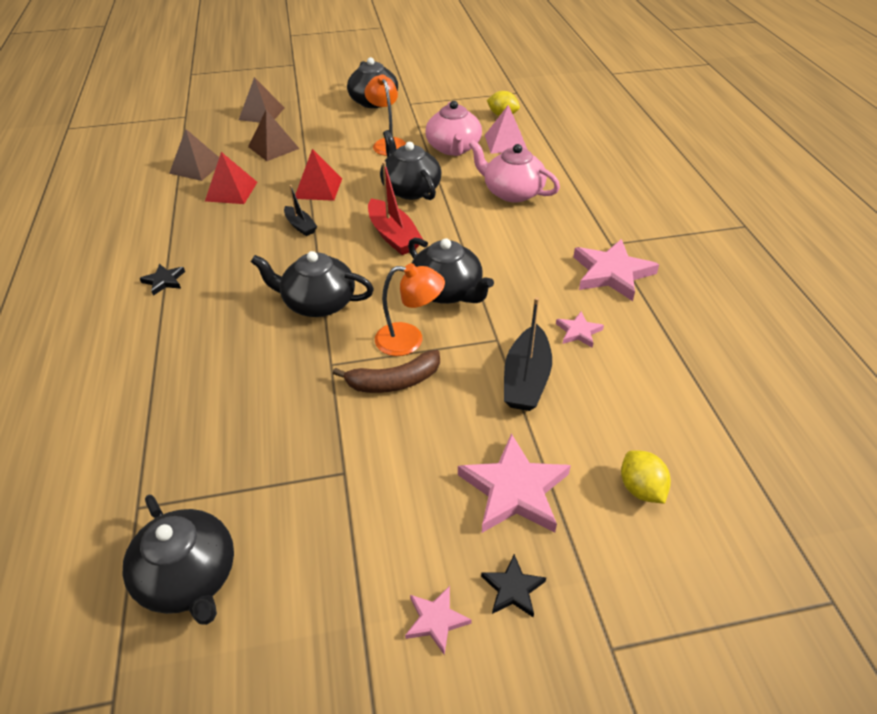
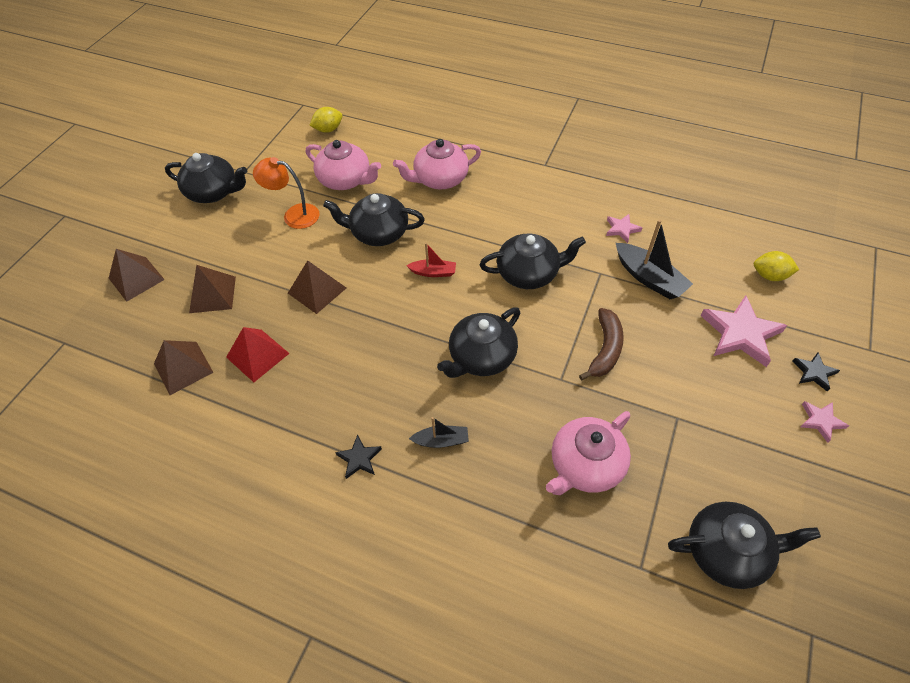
camera: 55 degrees left, 10 degrees up
(237, 420) = (585, 465): none -> pink teapot
(300, 226) = (364, 326): black boat -> black boat (441, 440)
(318, 188) = (317, 290): red pyramid -> brown pyramid
(393, 236) = (433, 272): red boat -> red boat, size x0.58
(409, 340) = (567, 320): orange lamp -> none
(505, 142) = (369, 148): pink pyramid -> none
(611, 273) = (576, 181): pink star -> none

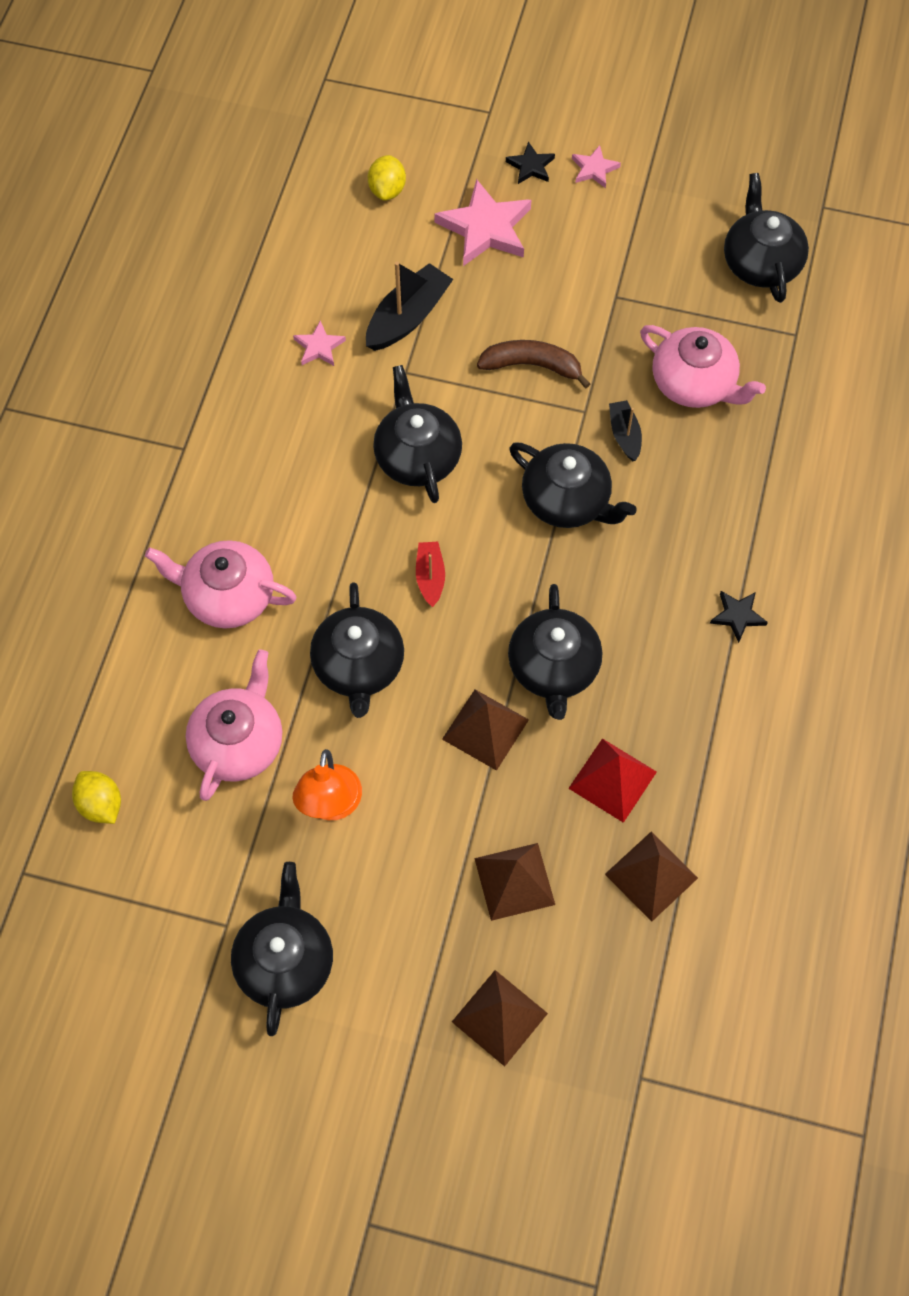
camera: 100 degrees left, 10 degrees up
(349, 332) = (553, 668): none -> black teapot
(440, 179) = (227, 596): pink teapot -> pink teapot turned 135 degrees clockwise
(441, 440) = (695, 530): black boat -> black boat (624, 435)

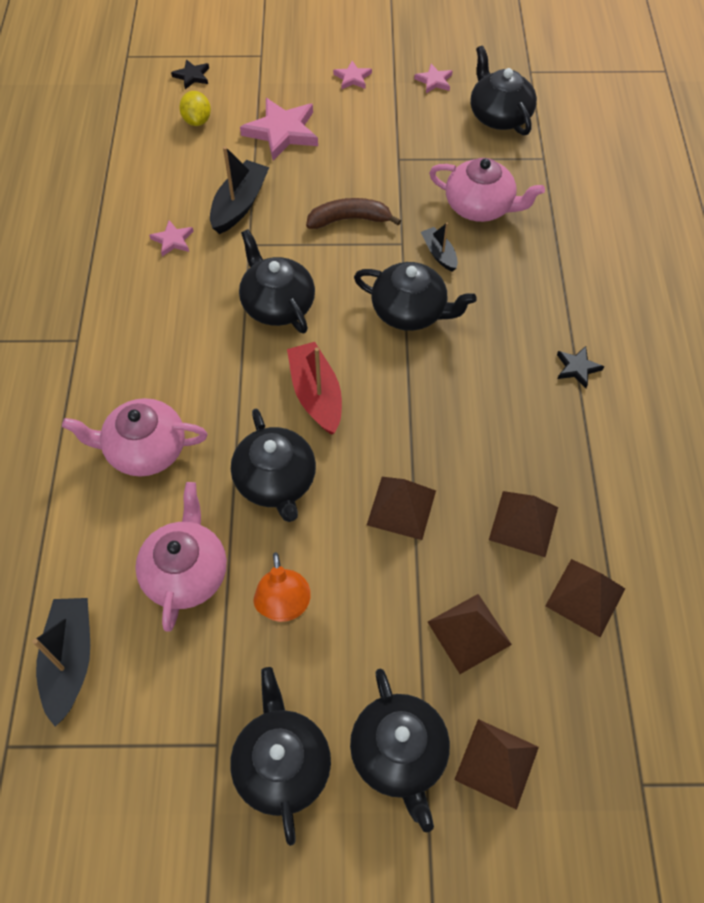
camera: 15 degrees left, 5 degrees down
(101, 804) = (70, 661): yellow lemon -> black boat
(430, 577) = (316, 395): red boat -> red boat, size x1.72
(530, 166) = (304, 85): black star -> black star (192, 76)
(553, 668) = (442, 443): black teapot -> black teapot (399, 754)
(612, 780) = (523, 523): red pyramid -> brown pyramid
(695, 195) = (434, 81): none -> pink star

